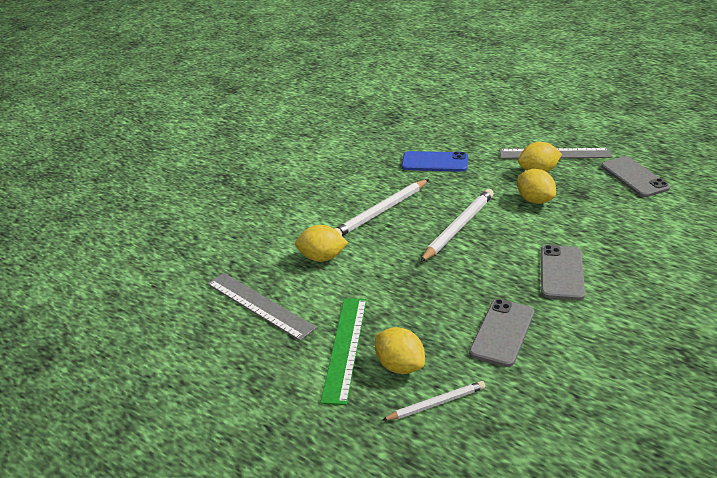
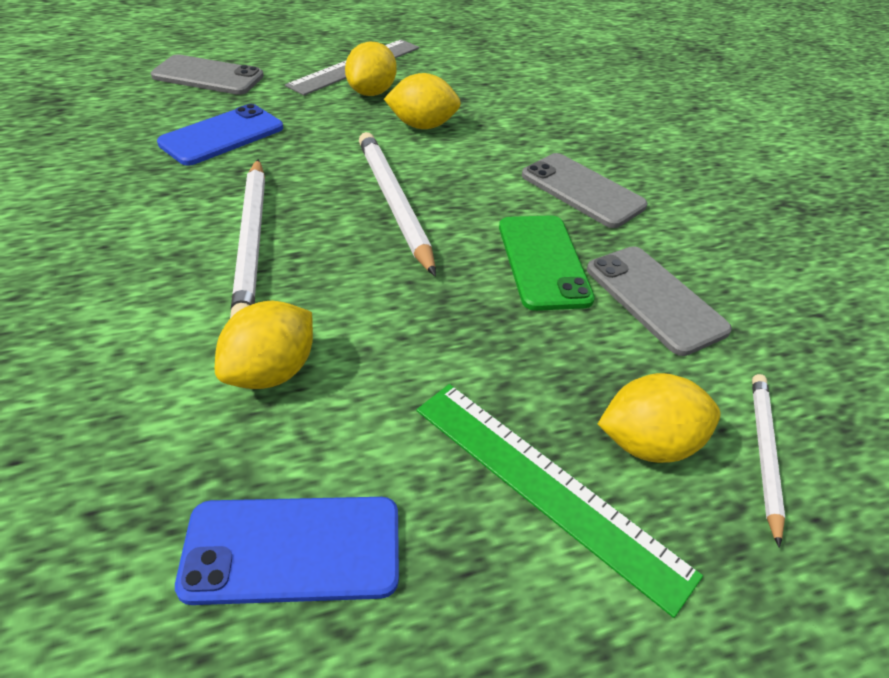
camera: 60 degrees left, 10 degrees up
(259, 305) = (293, 550): grey ruler -> blue phone
(480, 287) = (543, 262): none -> green phone
(634, 177) = (471, 59): grey phone -> grey phone (208, 76)

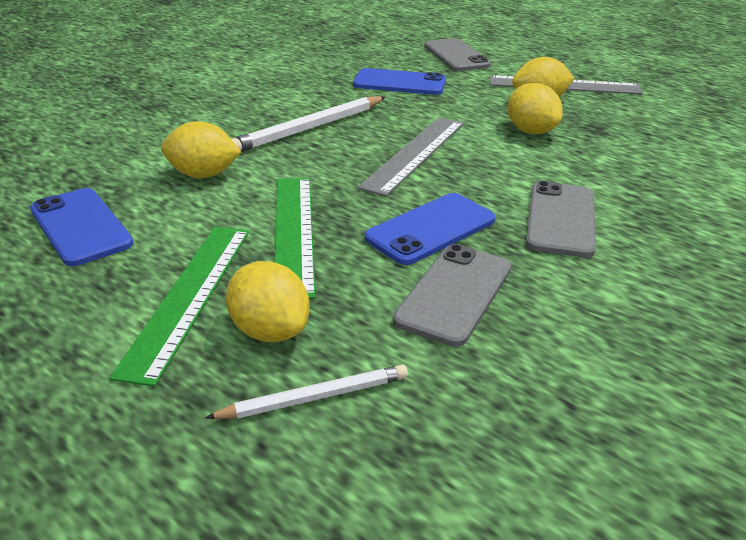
camera: 60 degrees right, 10 degrees down
(394, 203) = (415, 154): white pencil -> grey ruler
(477, 351) = (294, 232): none -> green ruler
(543, 262) = (431, 229): green phone -> blue phone

